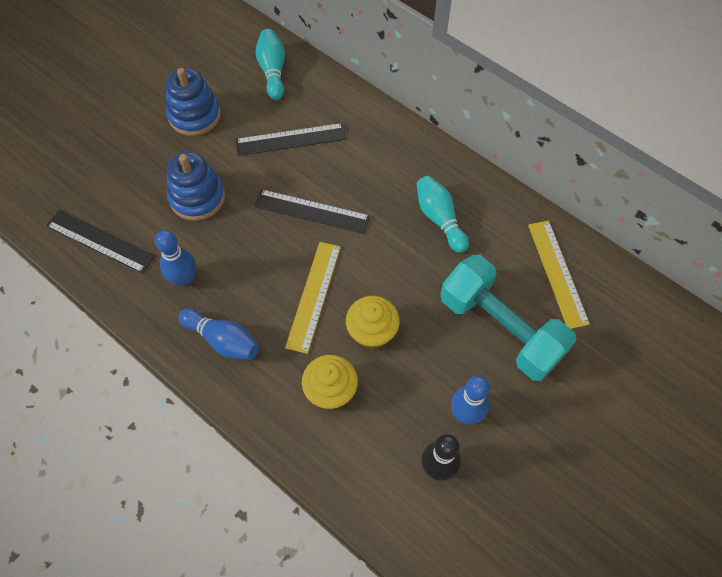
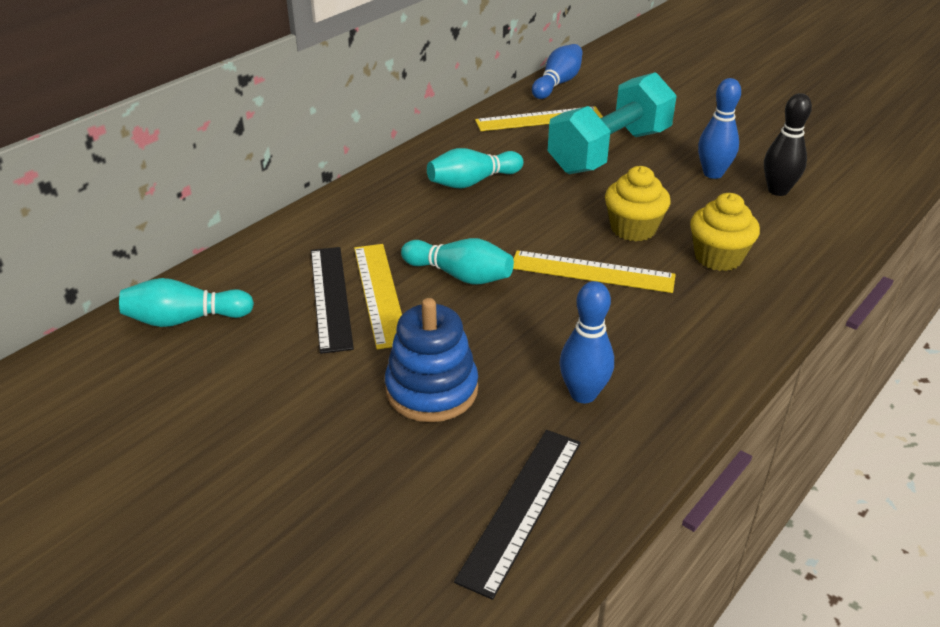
camera: 90 degrees left, 25 degrees down
(194, 115) = (256, 405): blue stacking toy -> none
(223, 340) = (675, 348): blue bowling pin -> blue bowling pin (557, 83)
(293, 165) = (380, 293): none -> yellow ruler
(312, 211) = (460, 275): black ruler -> turquoise bowling pin

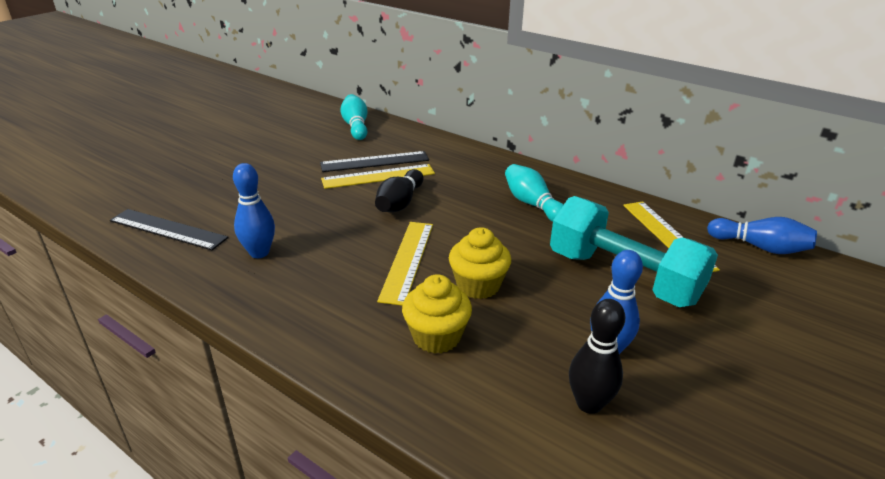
camera: 85 degrees right, 5 degrees down
(431, 390) = (279, 198): blue stacking toy -> none
(460, 275) = (400, 203): turquoise bowling pin -> black bowling pin

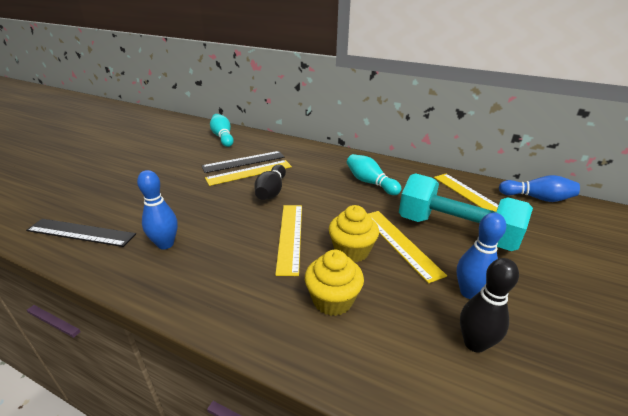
camera: 10 degrees left, 0 degrees up
(543, 283) = (400, 243): none -> yellow ruler

